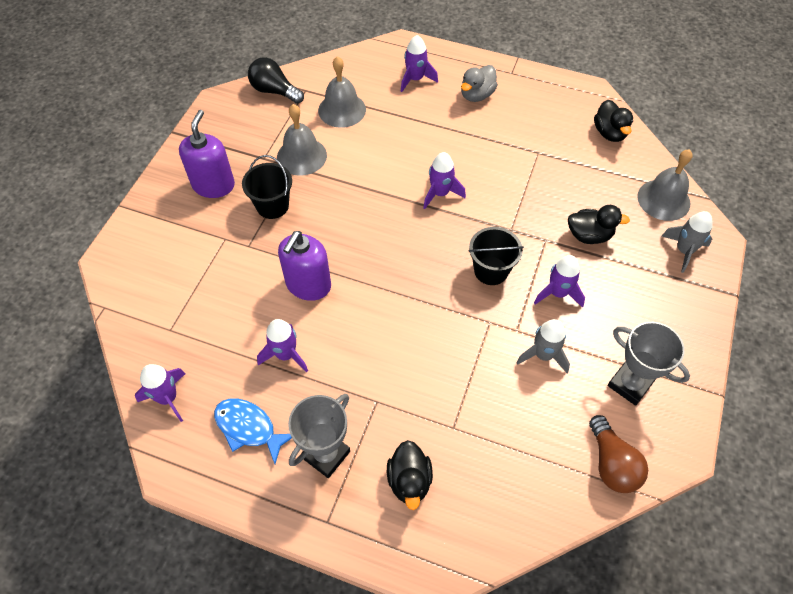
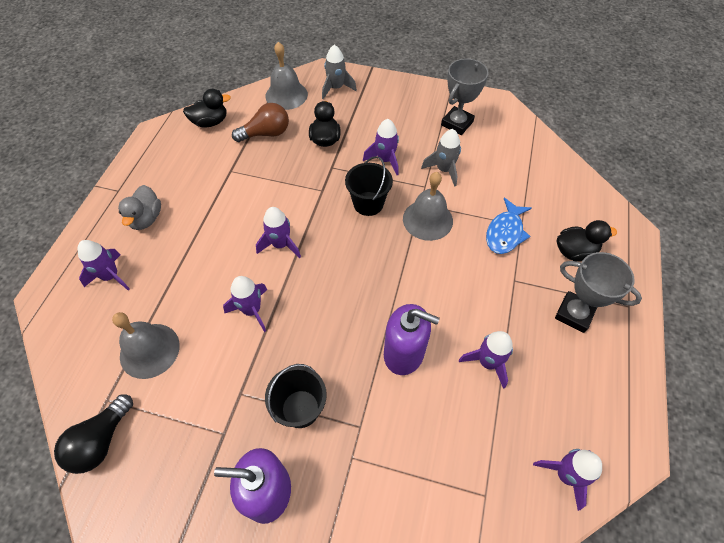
camera: 95 degrees left, 0 degrees up
(249, 428) = (571, 384): blue fish -> blue fish (505, 232)
(301, 156) = (223, 387): grey bell -> grey bell (427, 219)
(369, 173) = (252, 310): none -> purple rocket
(477, 95) = (146, 219): grey duck -> grey duck turned 60 degrees clockwise
(611, 463) = (520, 136): brown light bulb -> brown light bulb (266, 133)

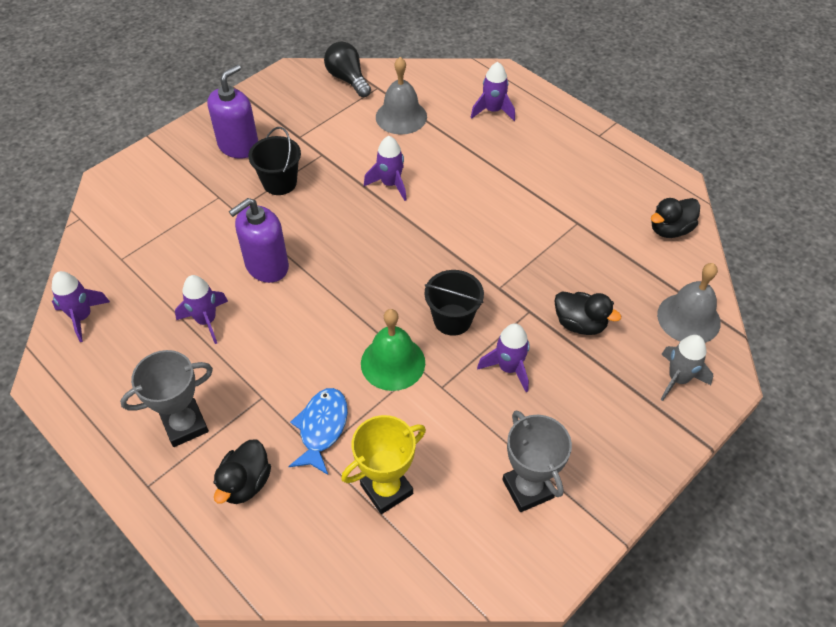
camera: 120 degrees right, 5 degrees down
(146, 219) = (547, 145): grey duck -> none
(210, 122) = (670, 230): black duck -> black duck turned 45 degrees clockwise
(266, 133) = (622, 272): brown light bulb -> none
(280, 245) = (448, 227): purple rocket -> none
(427, 219) = (393, 363): grey bell -> green bell
(444, 170) = (454, 422): grey rocket -> none
(505, 232) = (322, 428): blue fish -> blue fish turned 45 degrees clockwise
(512, 181) = (386, 489): none -> yellow trophy

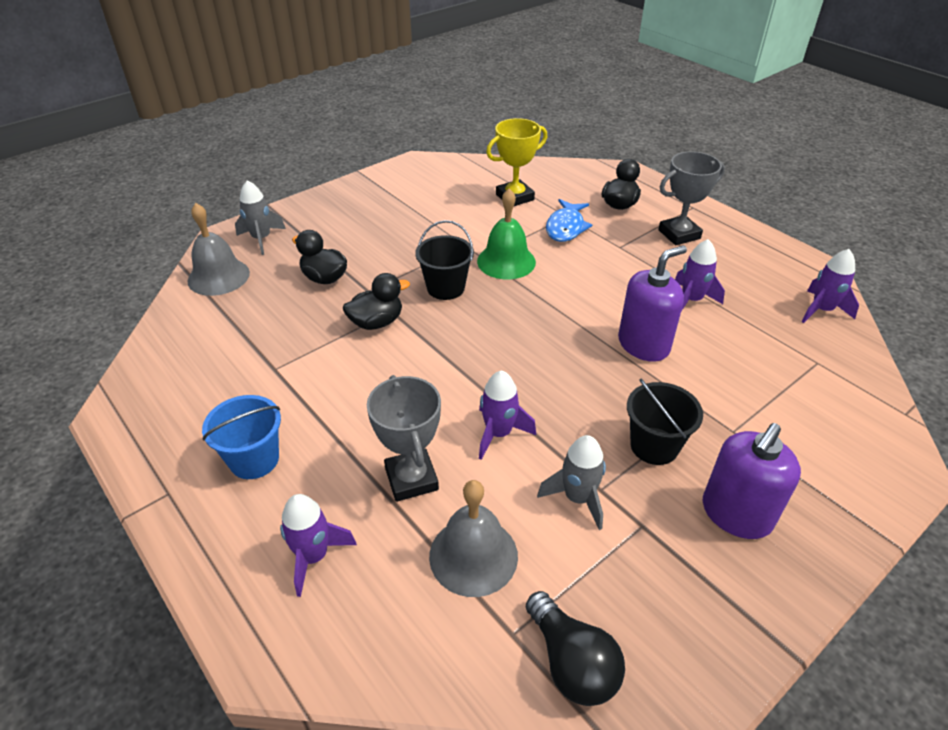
camera: 175 degrees left, 10 degrees down
(337, 148) = (577, 498): none -> grey rocket
(508, 368) = (403, 253): purple rocket -> none
(528, 488) = (412, 193): grey trophy -> grey trophy (411, 479)
(555, 157) = (254, 459): none -> blue bucket
(670, 230) = (171, 354): black duck -> black duck (376, 322)

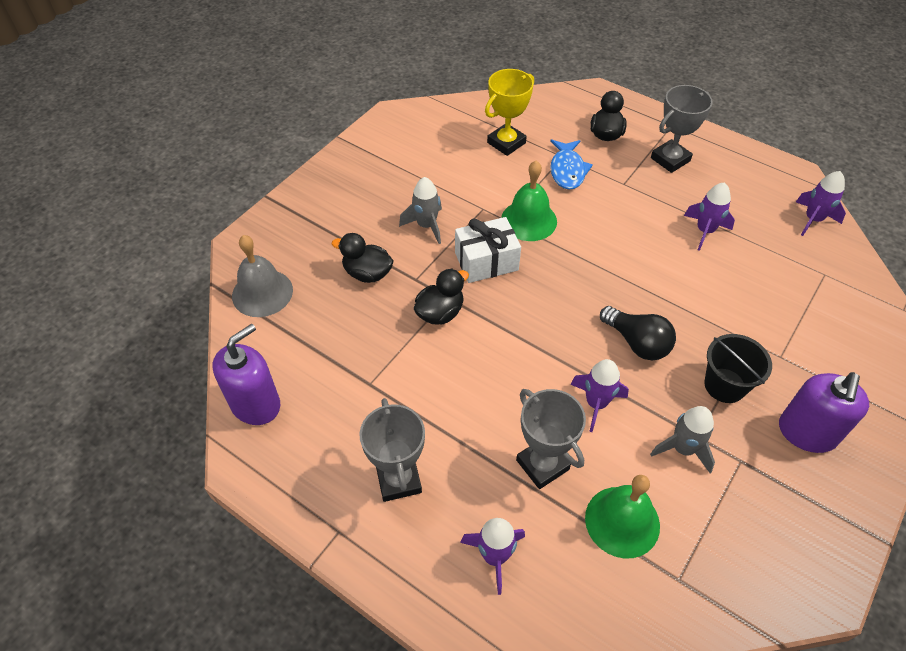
camera: 15 degrees left, 10 degrees up
(254, 459) = (398, 480): blue bucket -> grey trophy
(261, 239) = (282, 239): grey rocket -> grey rocket (426, 226)
(445, 288) = (486, 261): black bucket -> white gift
(473, 555) = (622, 521): grey bell -> green bell
(571, 662) = (731, 590): black light bulb -> black light bulb (637, 343)
(643, 344) = (681, 286): purple soap dispenser -> purple soap dispenser (255, 404)

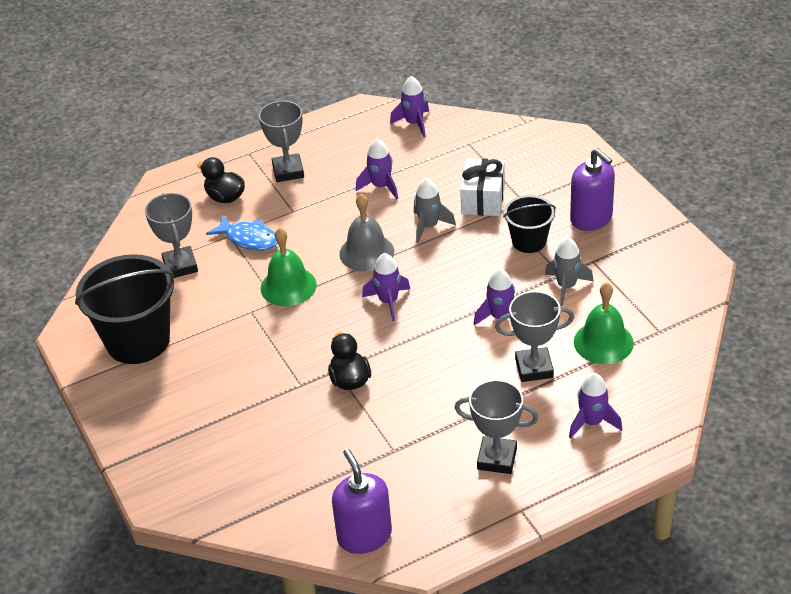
camera: 60 degrees left, 10 degrees down
(262, 293) = (237, 501): grey bell -> grey bell (366, 252)
(367, 273) = (269, 416): black duck -> none
(408, 155) = (138, 341): none -> black bucket
(426, 226) = (242, 357): grey rocket -> grey rocket (429, 226)
(486, 261) = (314, 331): white gift -> white gift (483, 199)
(506, 143) = (180, 266): yellow trophy -> grey trophy
(557, 300) = (388, 301): none -> purple rocket
(637, 343) = (461, 272): black light bulb -> none

